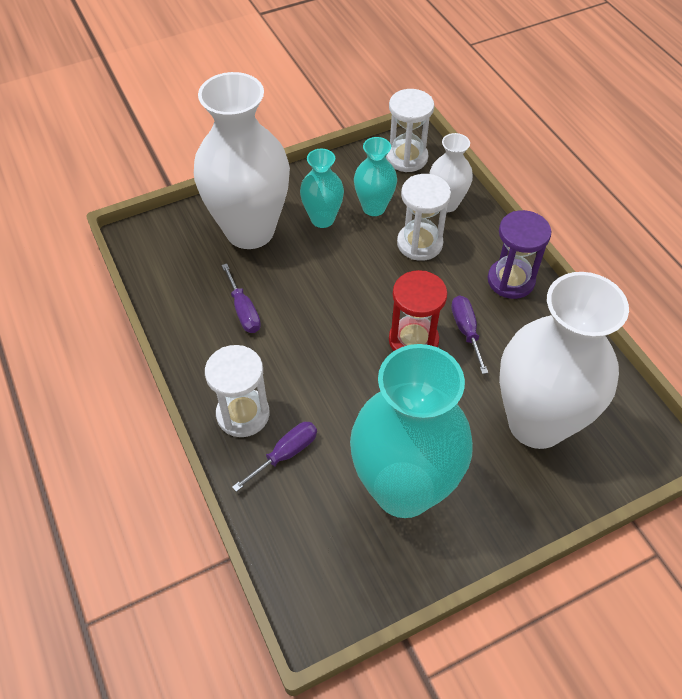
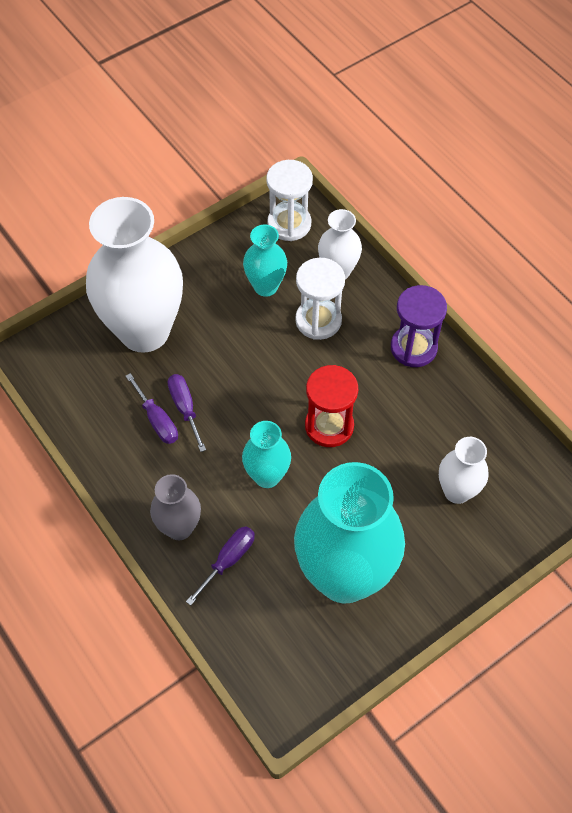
camera: 10 degrees left, 5 degrees up
(243, 414) = (179, 527): white hourglass -> grey vase
(322, 219) = (216, 307): turquoise vase -> turquoise vase (267, 476)
(466, 331) = (378, 408): purple screwdriver -> purple screwdriver (185, 408)
(536, 423) = (457, 491): white vase -> white vase, size x0.49

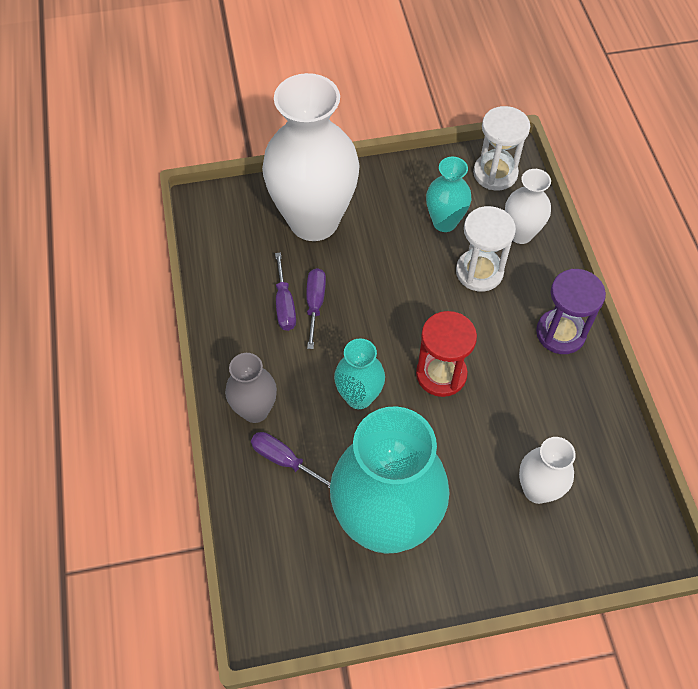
camera: 25 degrees right, 0 degrees up
(228, 560) = (284, 460): purple screwdriver -> purple screwdriver turned 120 degrees counterclockwise

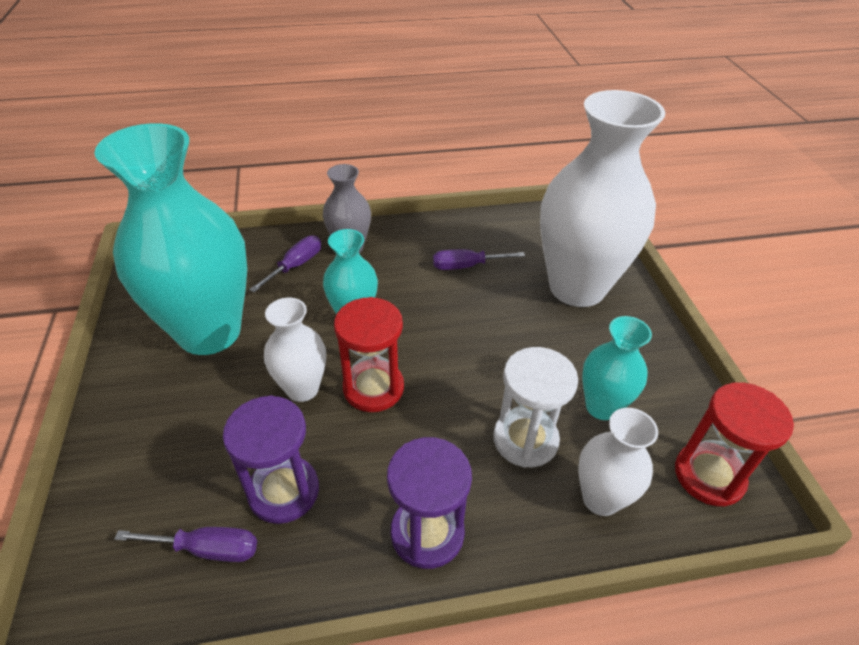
camera: 90 degrees right, 15 degrees down
(315, 304) = (468, 287): purple screwdriver -> purple screwdriver (207, 549)
(495, 173) = (709, 475): white hourglass -> red hourglass
(537, 490) = (201, 473): white vase -> white vase (302, 389)
(543, 427) = (284, 491): none -> purple hourglass

